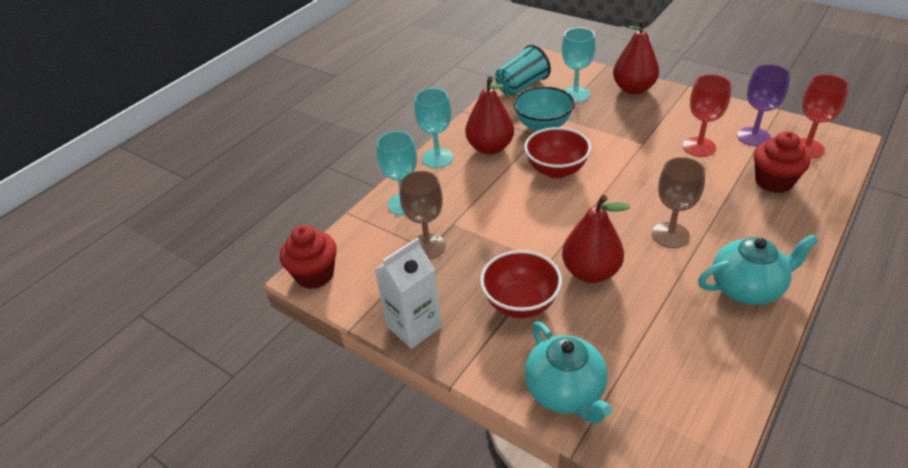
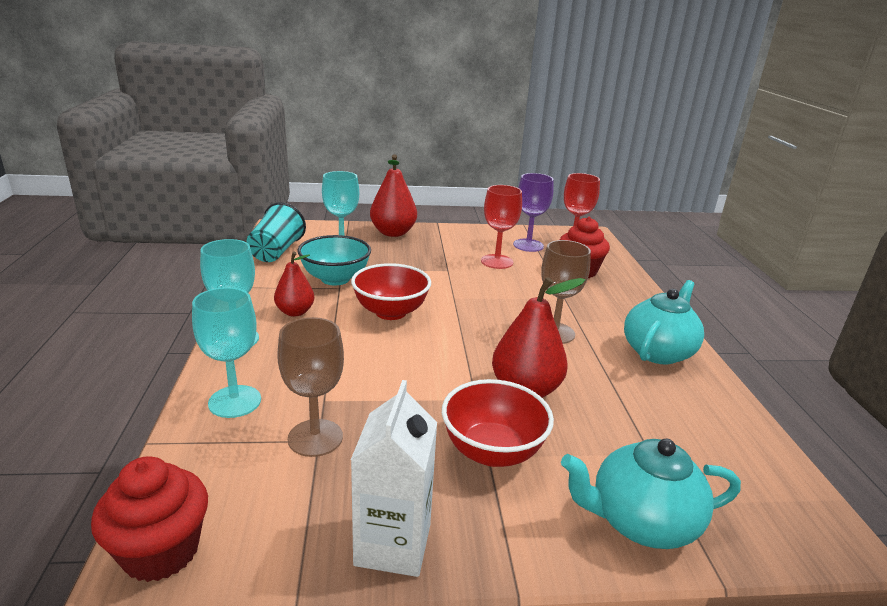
camera: 45 degrees left, 15 degrees down
(490, 148) = (295, 312): red pear -> red pear, size x0.63
(565, 392) = (640, 522): turquoise teapot -> turquoise teapot turned 150 degrees clockwise

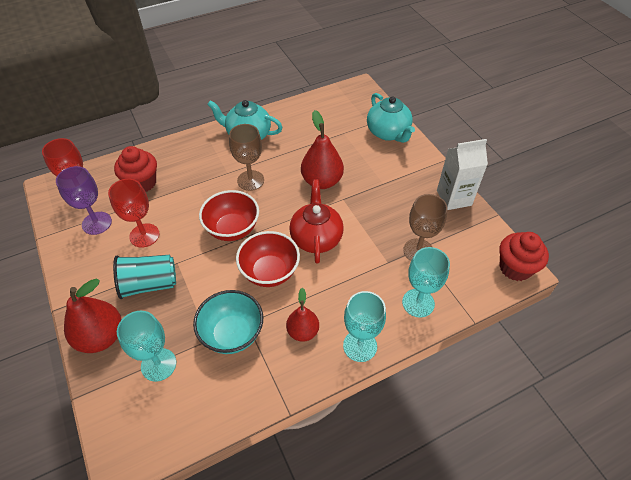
camera: 110 degrees left, 25 degrees up
(276, 252) = (195, 418): turquoise cup -> turquoise cup (149, 284)
(416, 354) = (316, 238): none -> red teapot
(492, 451) = (379, 182): red bowl -> red bowl (232, 229)

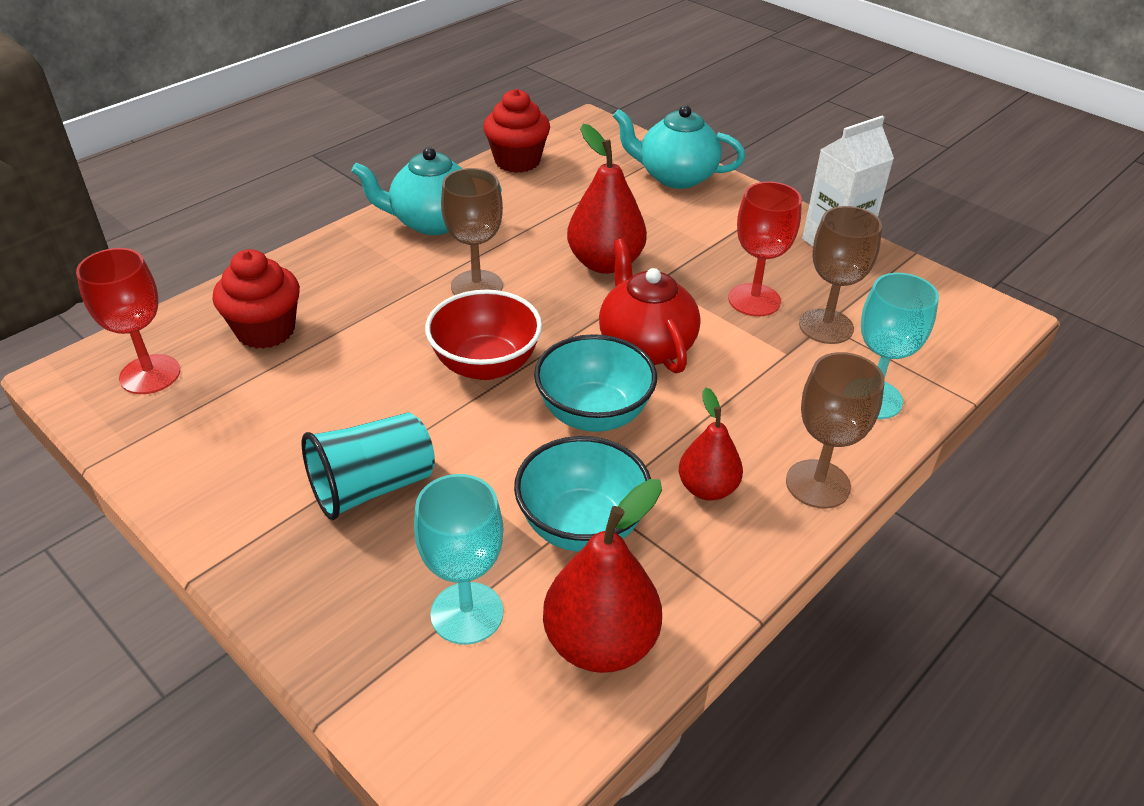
camera: 20 degrees left, 10 degrees down
(97, 223) = (206, 413): purple goblet -> none
(101, 337) = (320, 599): red pear -> red pear (600, 643)
(144, 235) = (318, 412): red goblet -> red goblet (754, 300)
(269, 272) = (594, 414): red bowl -> turquoise bowl
(360, 346) = (818, 484): turquoise goblet -> brown goblet
(388, 133) = (675, 176): turquoise teapot -> turquoise teapot turned 150 degrees clockwise
(515, 268) = (987, 316): red cupcake -> red cupcake (517, 161)

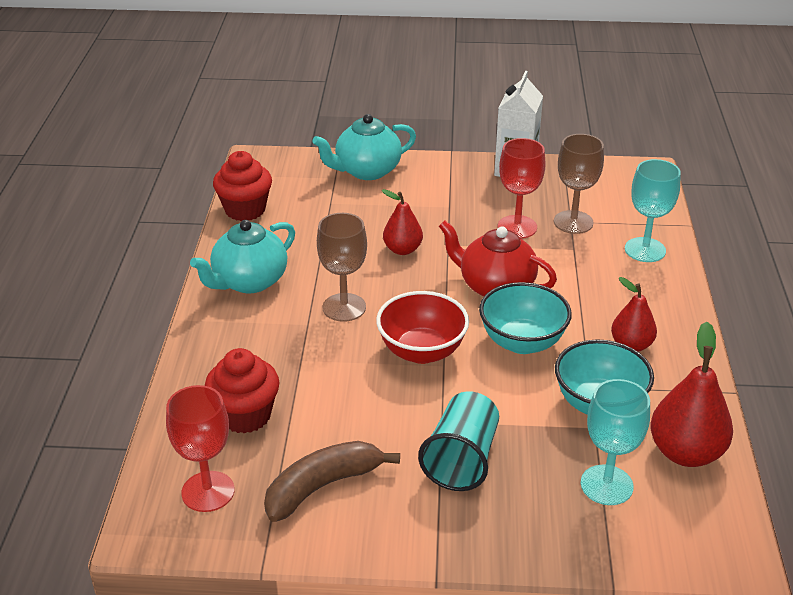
camera: 40 degrees left, 5 degrees down
(231, 429) = (322, 486): none -> brown banana
(605, 263) = (402, 249): red pear -> red pear, size x0.63
(818, 484) = (676, 310): brown goblet -> none

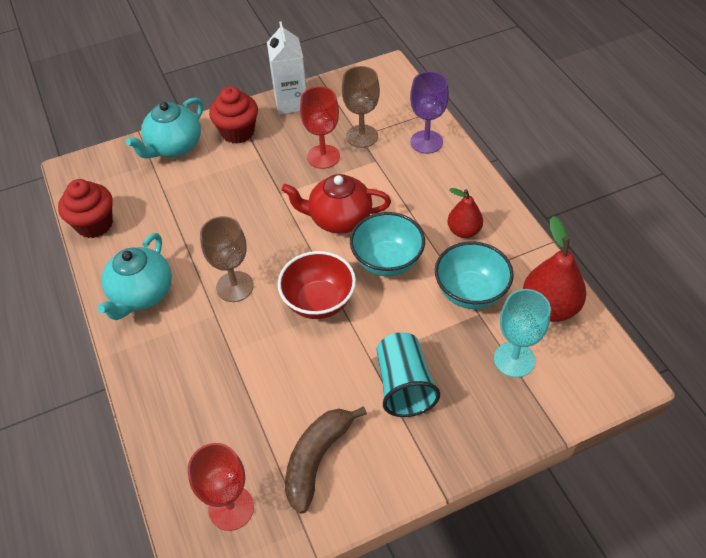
camera: 25 degrees left, 15 degrees up
(245, 415) = (217, 423): red cupcake -> red cupcake (237, 132)
(402, 249) = (248, 212): red pear -> none
(645, 250) = (426, 142): turquoise goblet -> purple goblet

